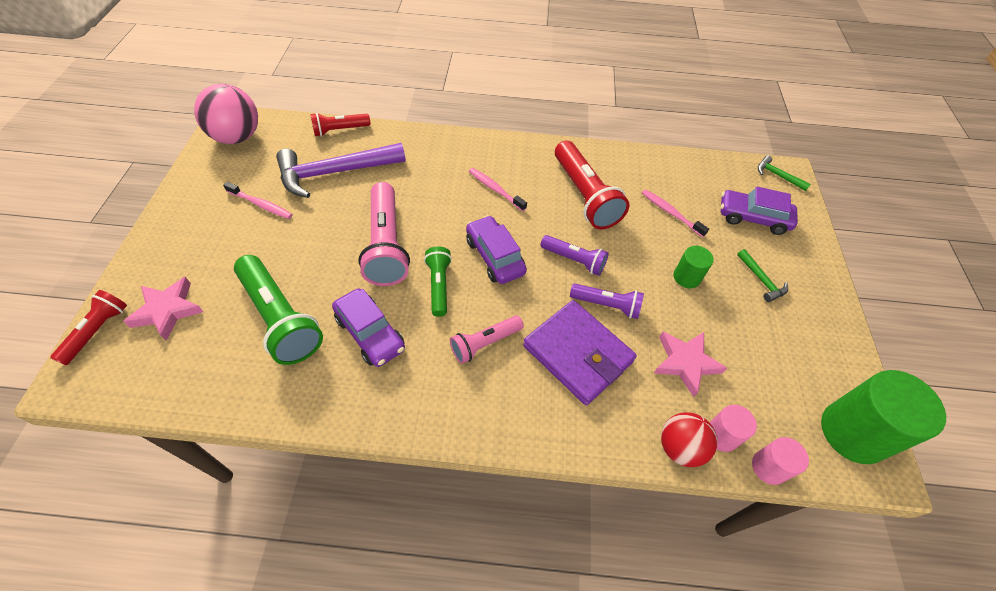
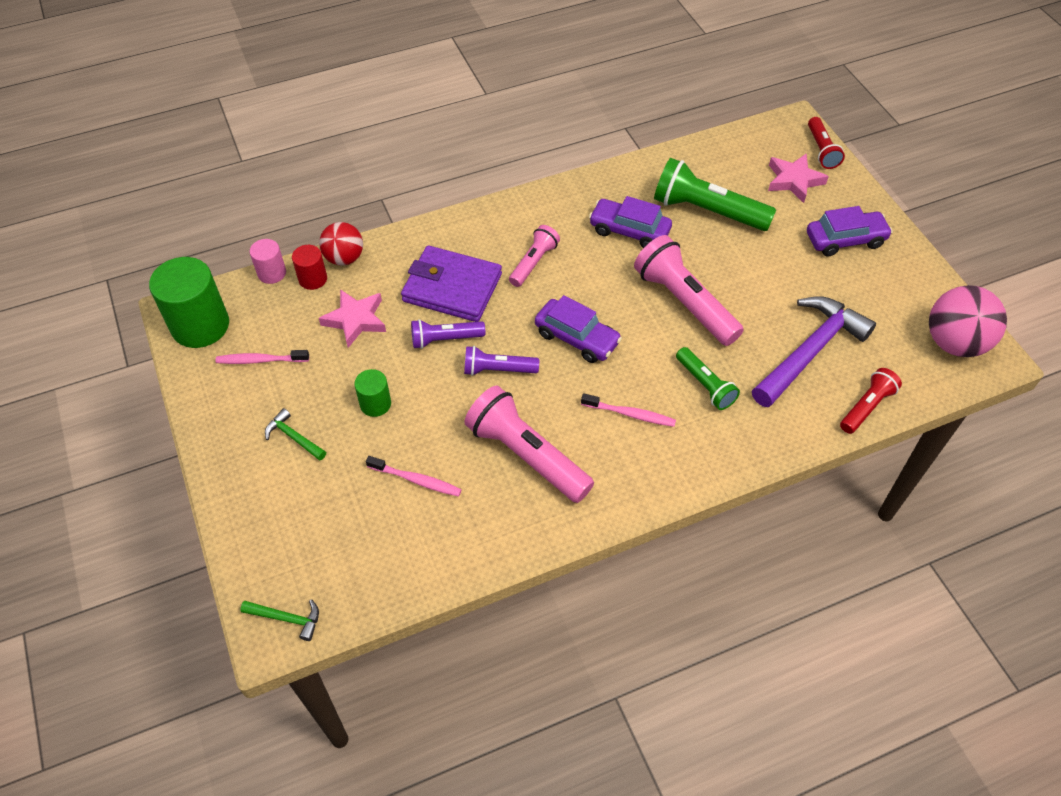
camera: 155 degrees right, 0 degrees up
(261, 204) = (835, 286): pink toothbrush -> pink toothbrush (260, 360)
(439, 285) = (606, 289): green flashlight -> green flashlight (705, 385)
(584, 196) = (526, 455): red flashlight -> pink flashlight
(721, 435) = (313, 279): pink cylinder -> red cylinder
(752, 218) = (314, 521): purple car -> purple car (845, 240)

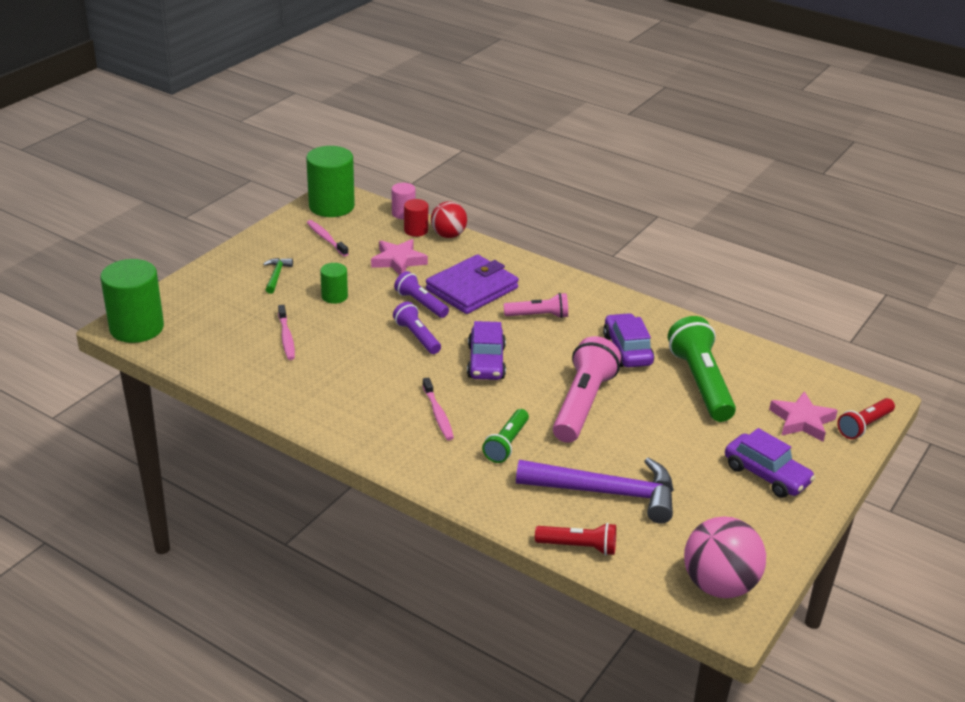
camera: 55 degrees right, 20 degrees down
(287, 618) = (137, 328): green hammer -> green cylinder
(452, 288) = (472, 289): purple wallet -> purple wallet turned 60 degrees clockwise
(526, 455) = (352, 378): pink flashlight -> none

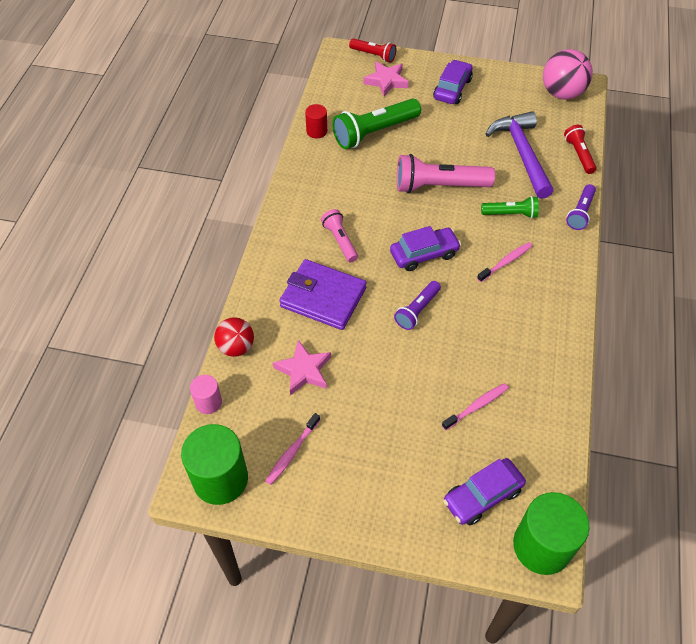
camera: 110 degrees left, 20 degrees up
(276, 275) = (384, 465): green hammer -> none
(334, 296) = (392, 397): green cylinder -> none
(416, 230) = (239, 378): red cylinder -> red cylinder (316, 131)
(421, 304) = (367, 326): purple flashlight -> purple flashlight (580, 213)
(627, 350) = (356, 178): purple car -> purple car (482, 496)

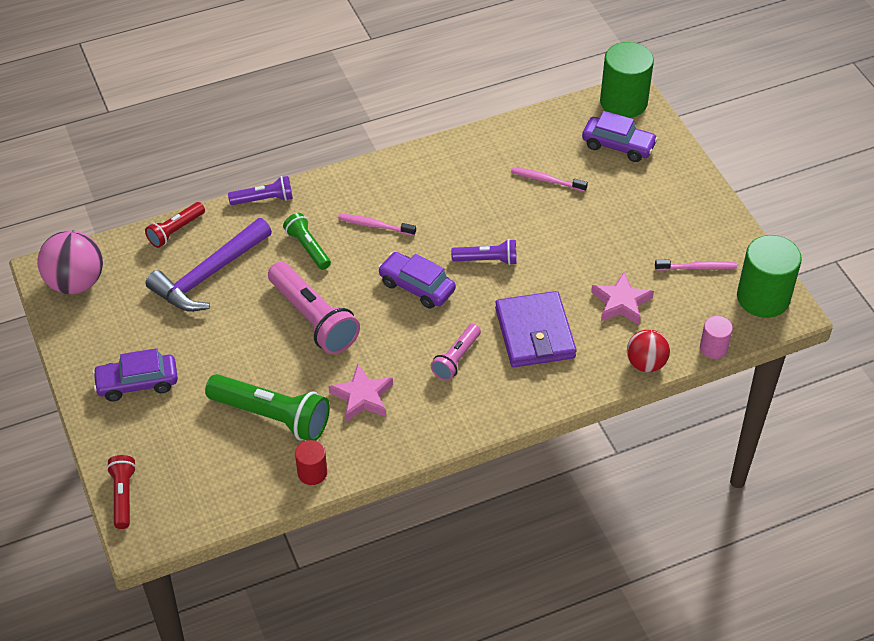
camera: 125 degrees left, 5 degrees down
(386, 81) = (168, 455): pink star -> pink star (362, 397)

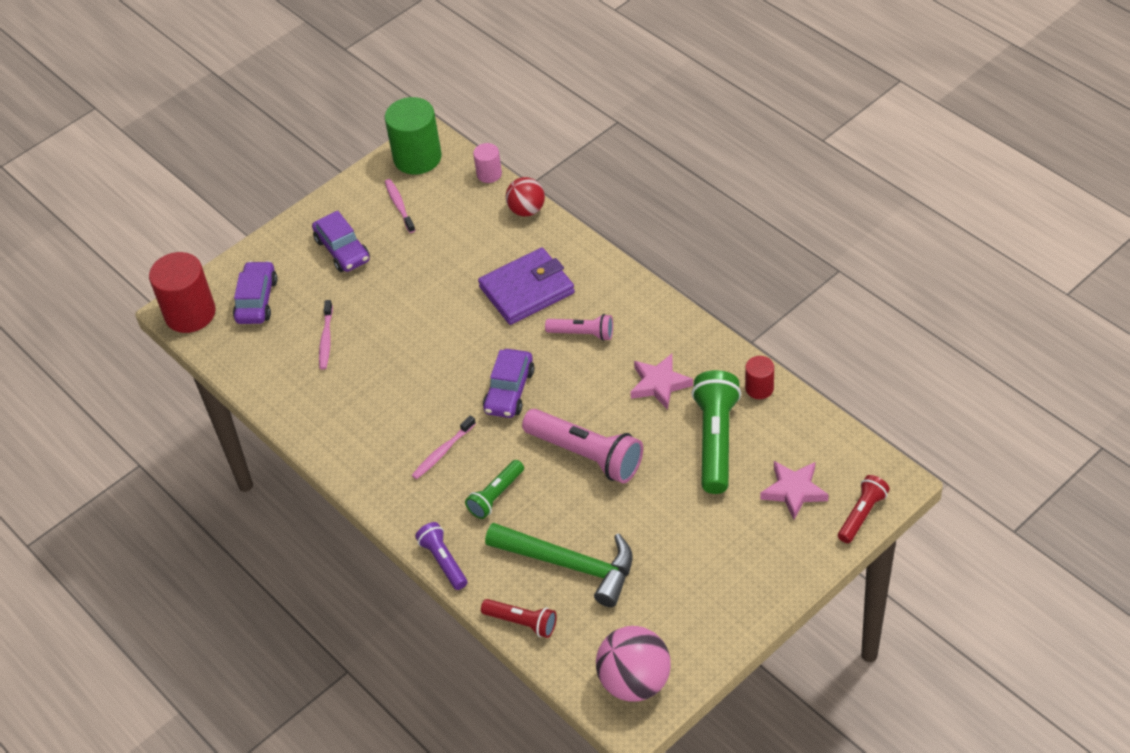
camera: 105 degrees left, 0 degrees up
(123, 496) = (862, 514): red flashlight -> red flashlight turned 150 degrees clockwise
(137, 383) = (734, 563): purple car -> purple car (342, 250)
(208, 275) = (570, 565): purple hammer -> green hammer
(313, 319) = (586, 455): pink flashlight -> pink flashlight turned 90 degrees clockwise
(375, 226) = (442, 452): pink toothbrush -> pink toothbrush turned 45 degrees clockwise
(487, 260) = (452, 350): purple flashlight -> none
(621, 302) = (464, 244): pink star -> pink star (794, 491)
(623, 102) = (190, 313): green cylinder -> red cylinder

